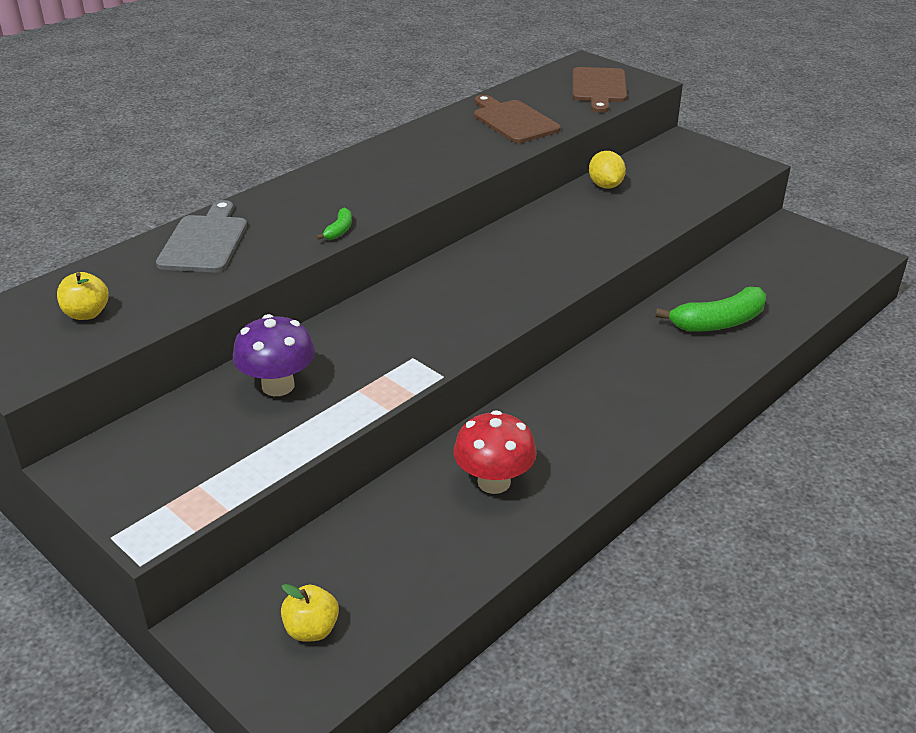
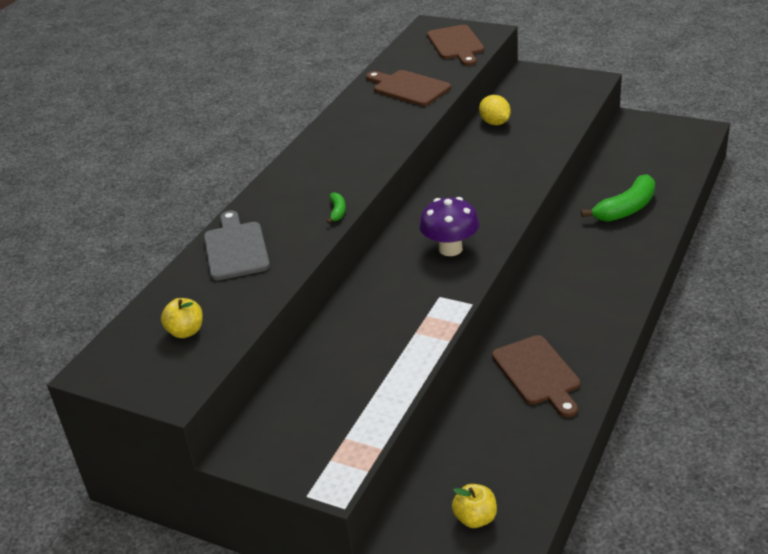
camera: 15 degrees left, 0 degrees up
(278, 386) = (351, 347): purple mushroom -> purple mushroom (450, 249)
(494, 482) = (537, 373): red mushroom -> brown cutting board

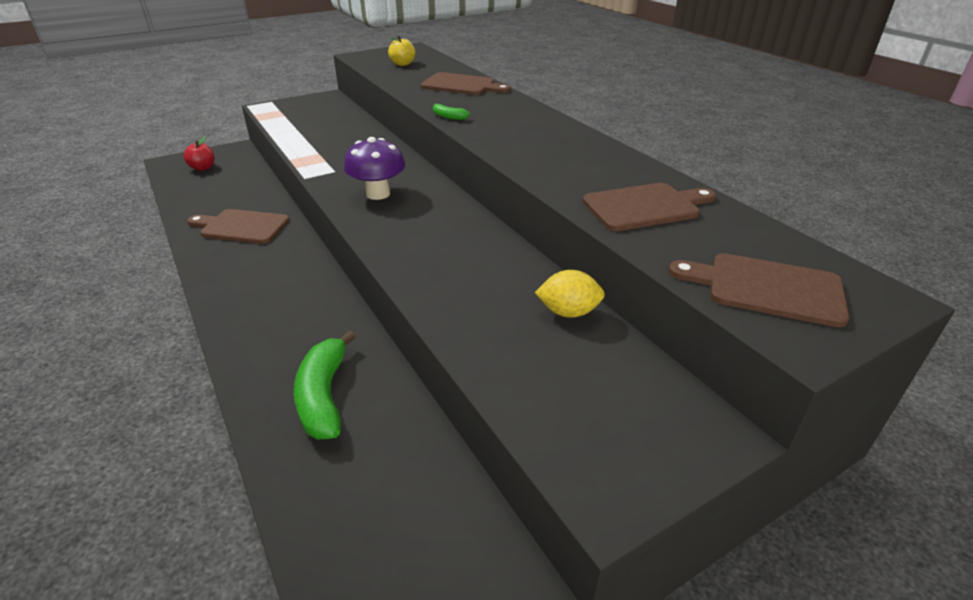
camera: 120 degrees right, 0 degrees up
(236, 248) = (461, 85): grey cutting board -> brown cutting board
(475, 518) = (203, 168): yellow apple -> red apple

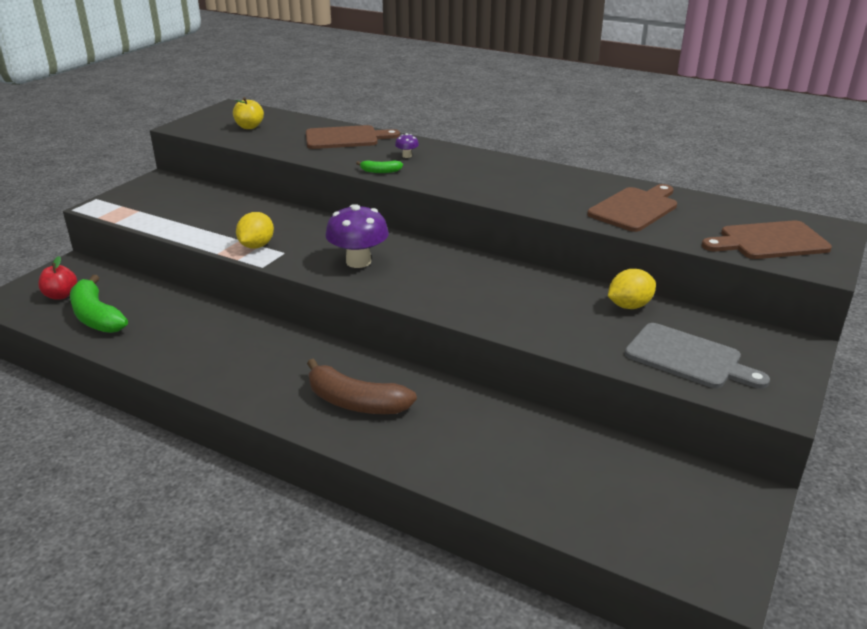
camera: 30 degrees left, 5 degrees down
(242, 226) = (201, 339): brown cutting board -> none
(278, 317) = (355, 402): none -> brown banana
(323, 161) = (256, 246): none -> yellow lemon
(324, 396) = (477, 442): green banana -> green banana (96, 316)
(490, 109) = (407, 156): none -> purple mushroom
(563, 394) = (688, 358): none -> grey cutting board

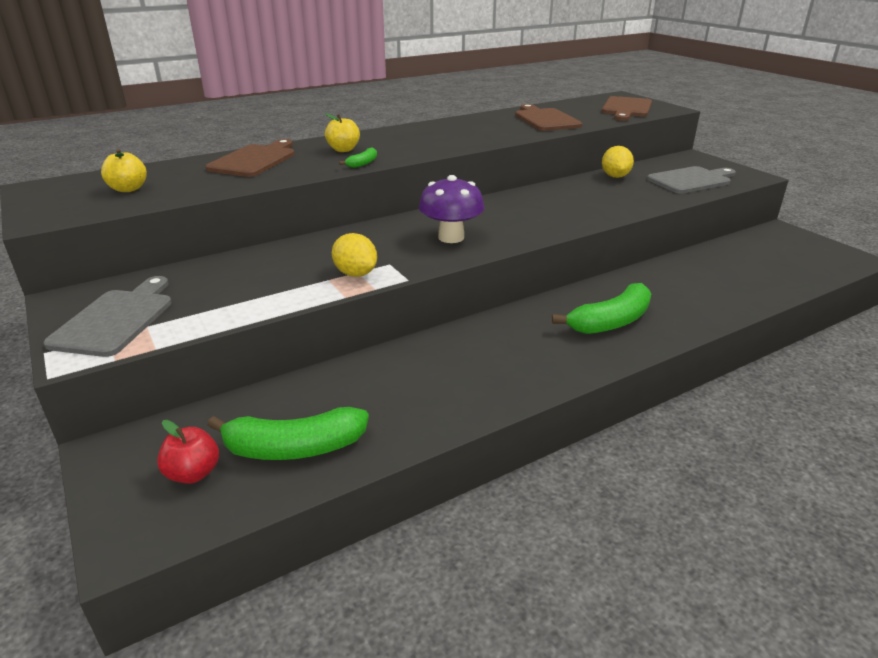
camera: 60 degrees left, 0 degrees up
(141, 200) = (116, 319): none -> grey cutting board
(355, 402) = (610, 322): brown banana -> green banana
(407, 156) = (343, 150): purple mushroom -> yellow apple

